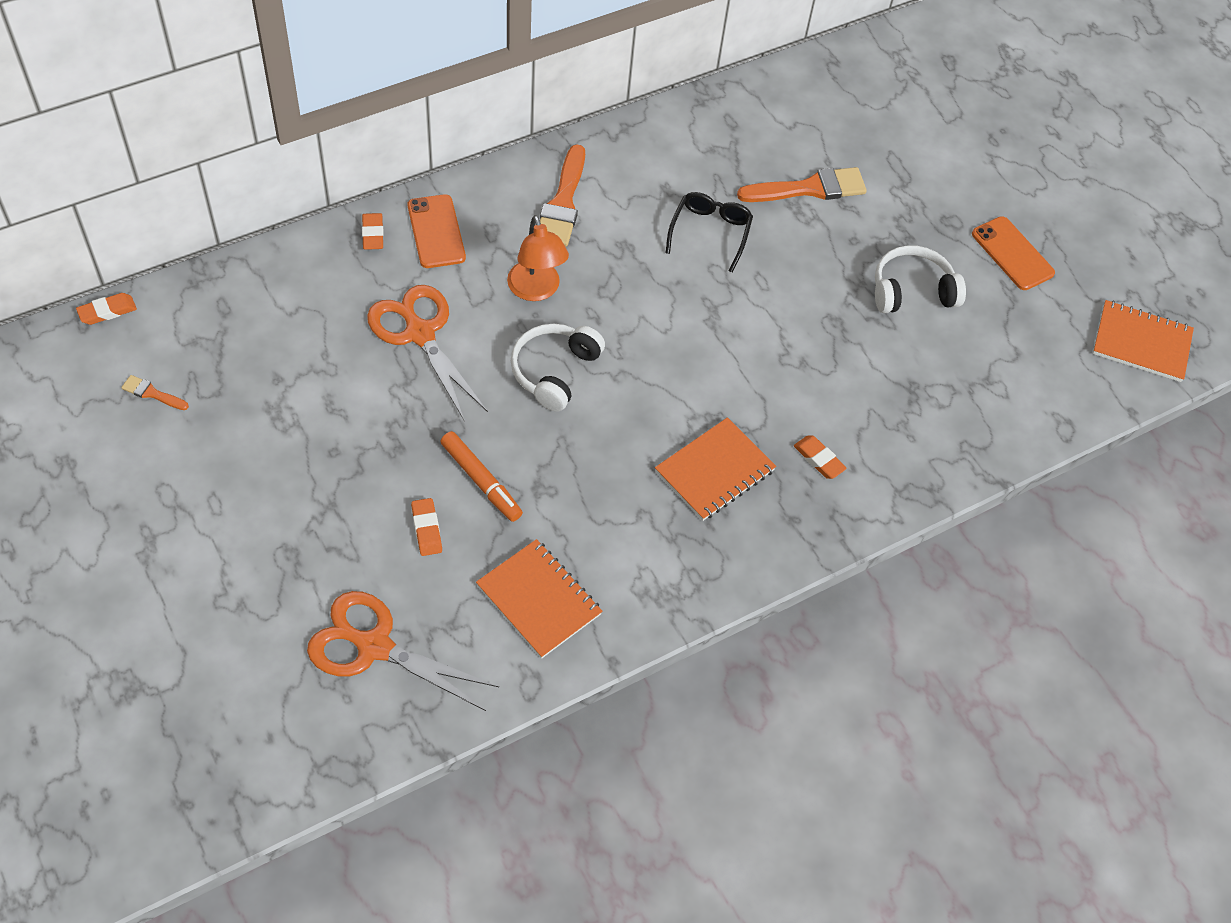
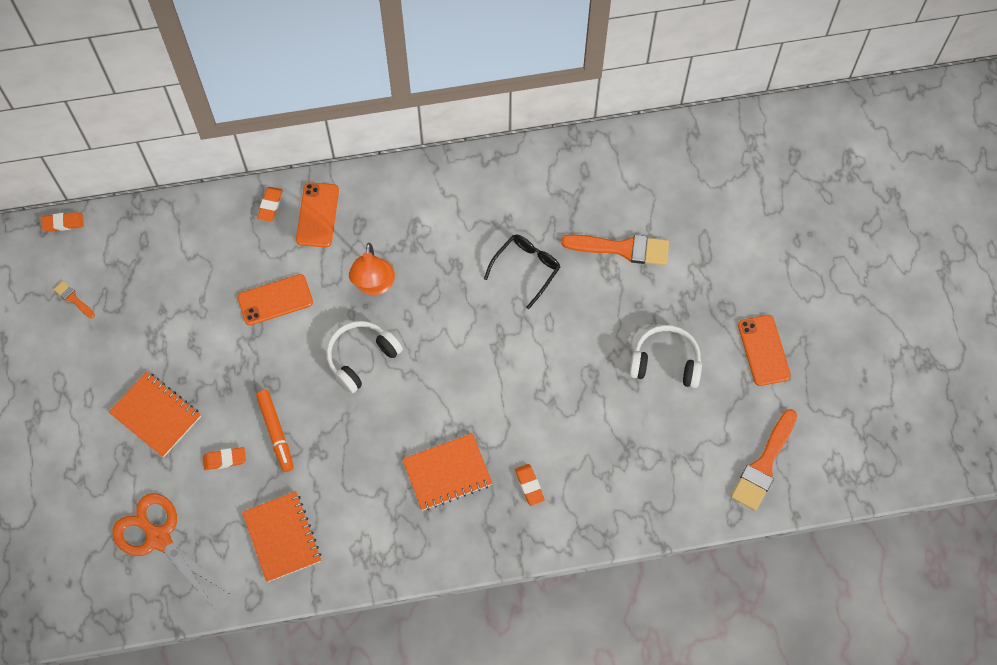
camera: 25 degrees right, 10 degrees up
(420, 334) = (275, 300): orange scissors -> orange phone
(426, 529) = (224, 459): orange eraser -> orange eraser turned 75 degrees clockwise
(563, 203) = (422, 213): orange brush -> orange brush (764, 465)
(1141, 343) = (833, 458): orange notebook -> orange notebook (156, 415)

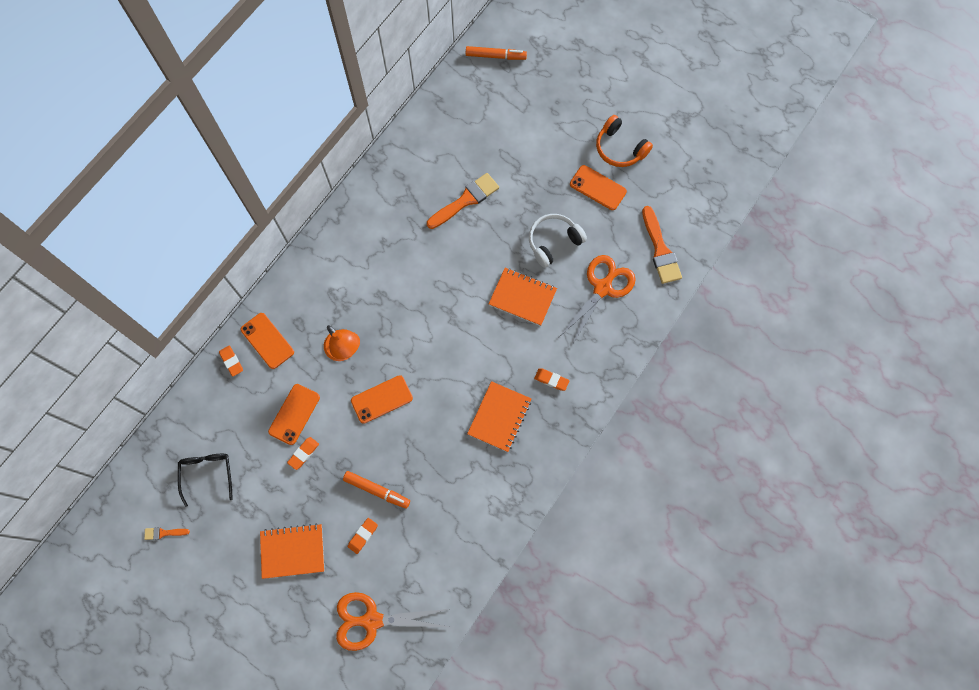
camera: 45 degrees left, 5 degrees up
(63, 223) = (106, 494): orange eraser -> orange eraser (303, 453)
(282, 537) = (444, 546): orange notebook -> orange notebook (522, 297)
(361, 358) = (382, 399): white headphones -> orange phone
(526, 269) = (424, 260): black glasses -> black glasses (207, 474)
(667, 448) = (602, 288): none -> orange scissors
(794, 138) = (495, 56): none -> orange marker
(826, 332) = (619, 148): none -> orange headphones

